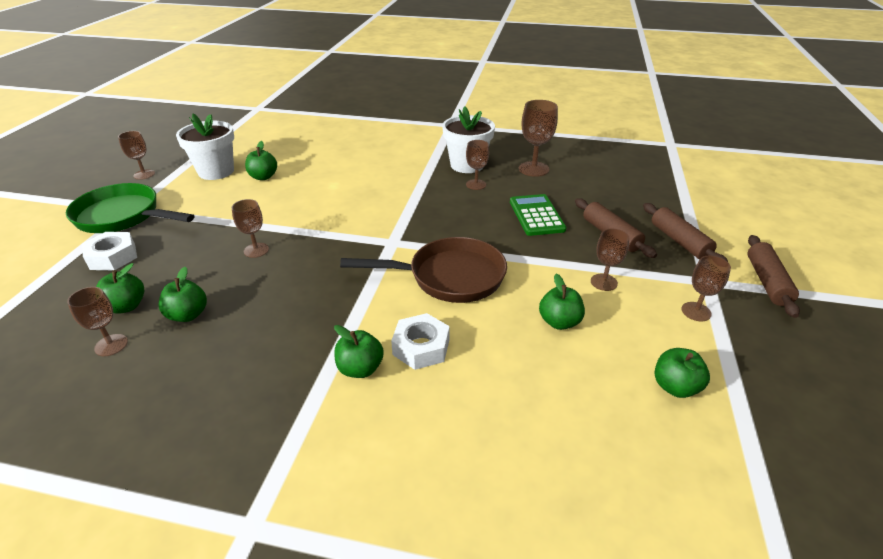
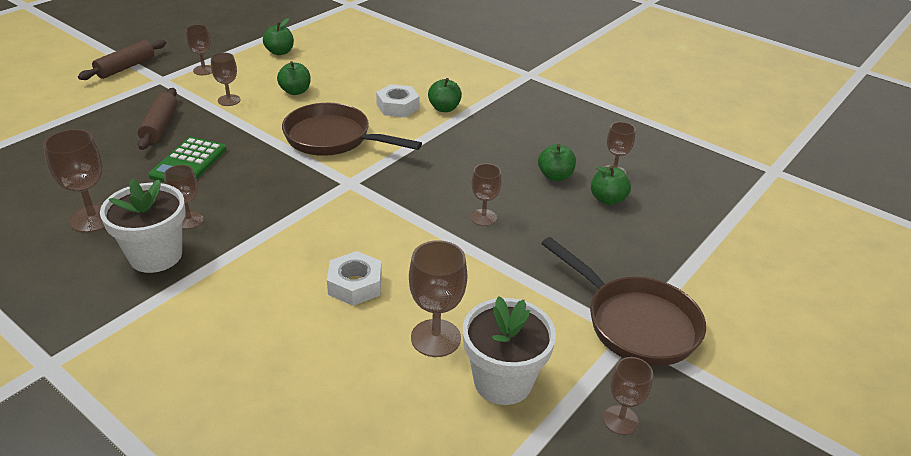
camera: 155 degrees left, 0 degrees up
(113, 257) = (632, 259): white nut -> white nut (355, 285)
(123, 216) = (635, 323): green pan -> brown pan
(263, 177) = (435, 338): green apple -> brown goblet
(679, 241) = (120, 104): brown rolling pin -> none

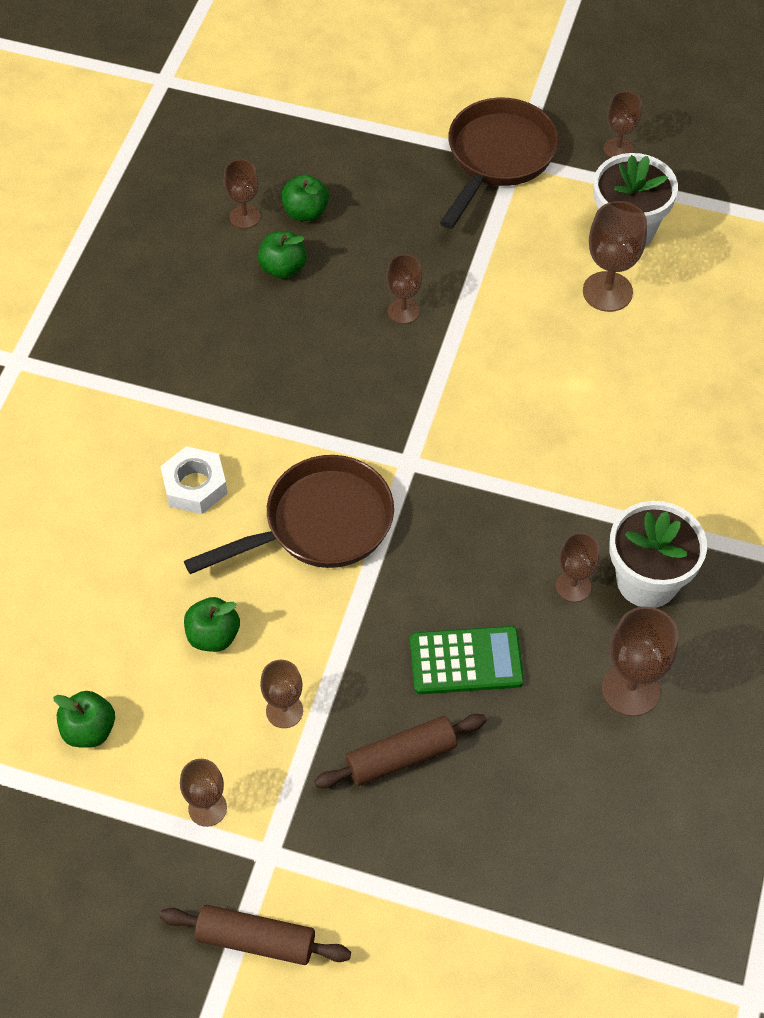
camera: 110 degrees left, 20 degrees up
(333, 138) = (319, 524): brown pan -> brown pan turned 120 degrees counterclockwise
(355, 285) = (578, 380): white nut -> none
(444, 108) = (173, 429): green apple -> none

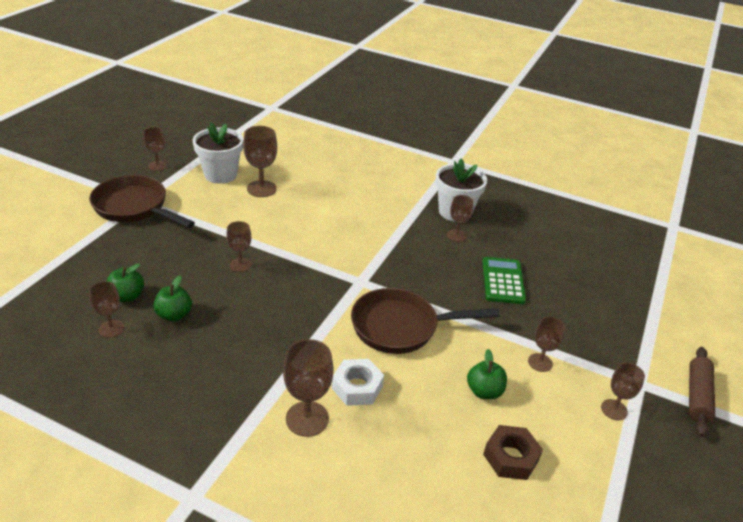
camera: 85 degrees left, 20 degrees down
(89, 730) = (563, 472): green apple -> none
(106, 668) = (510, 457): none -> brown nut
(319, 524) = (401, 327): brown pan -> brown pan turned 75 degrees counterclockwise
(401, 757) = (566, 316): brown rolling pin -> none
(630, 689) = (519, 229): brown goblet -> brown goblet (307, 419)

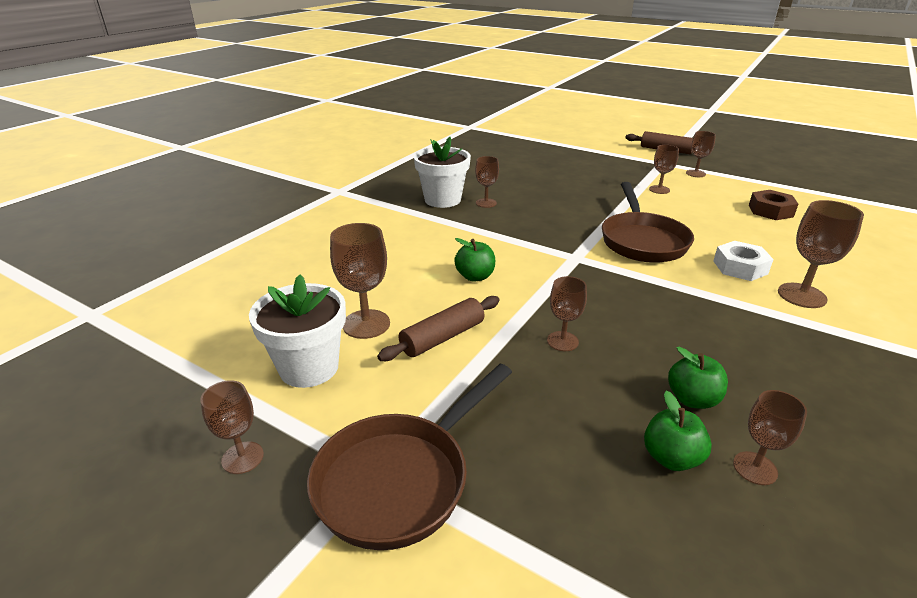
camera: 80 degrees left, 5 degrees down
(246, 217) = (442, 337): none -> brown rolling pin
(484, 391) = (706, 213): green apple -> green apple (475, 276)
(503, 281) = (556, 191): green calculator -> none

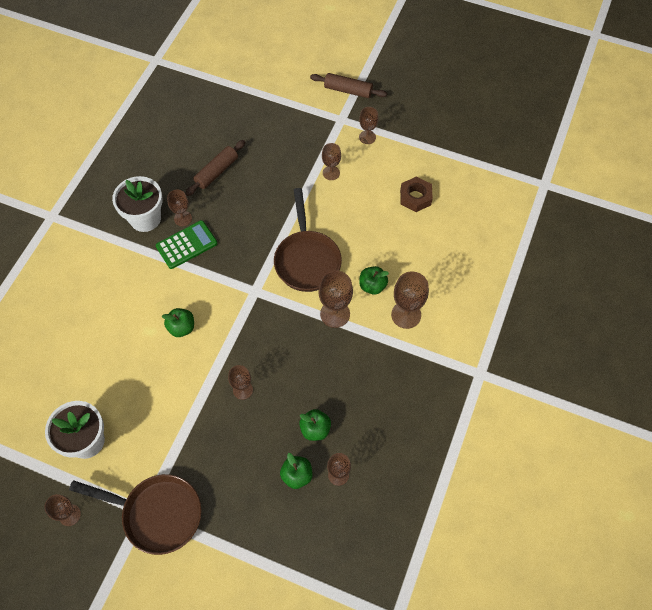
camera: 10 degrees left, 30 degrees up
(366, 324) = (113, 393): brown goblet -> brown goblet (335, 314)
(400, 479) = (157, 514): brown pan -> brown pan turned 105 degrees counterclockwise
(442, 337) = (166, 399): brown rolling pin -> brown rolling pin (216, 172)
(488, 219) = (186, 245): none -> green calculator
(740, 267) = (372, 286): white nut -> green apple

